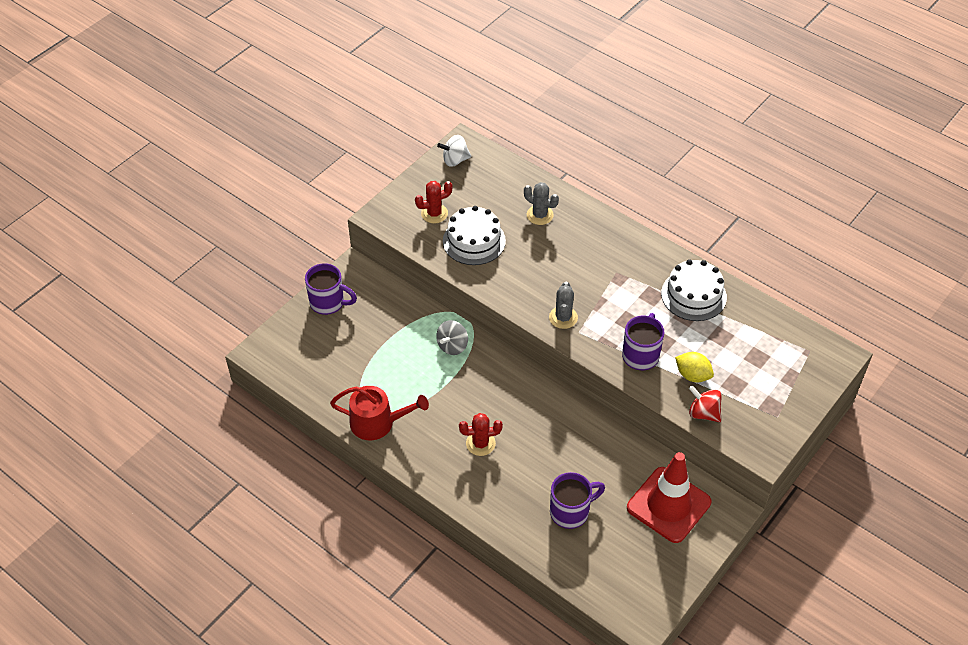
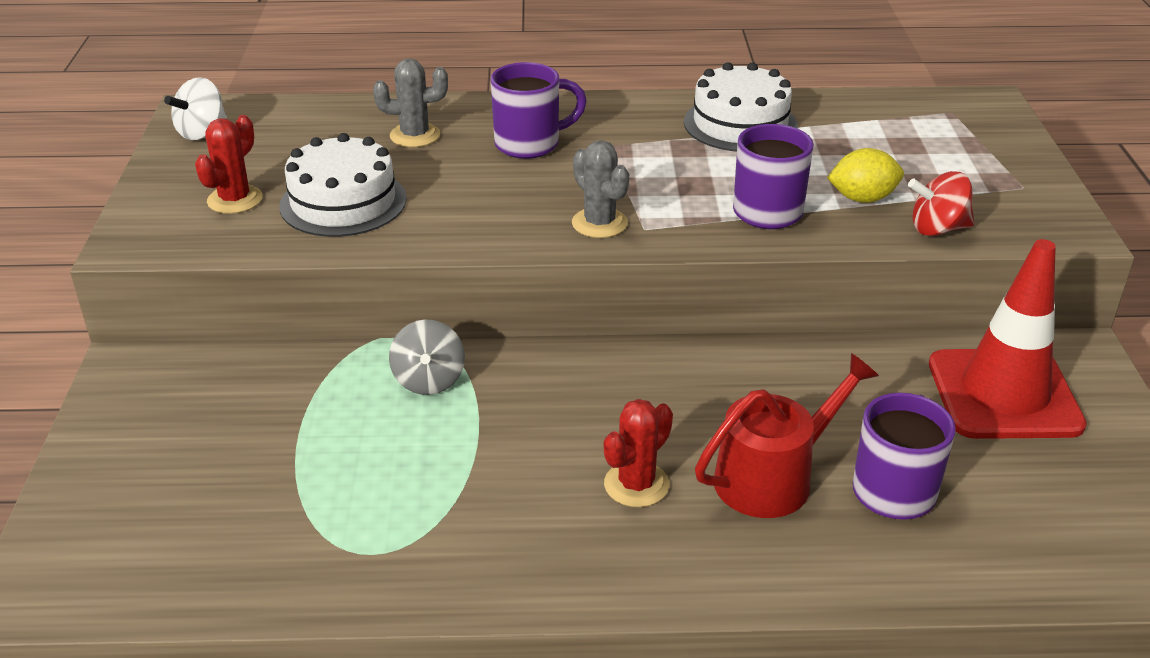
camera: 40 degrees left, 15 degrees down
(328, 303) = (122, 437): purple mug -> purple mug (530, 144)
(377, 422) = (414, 564): red watering can -> red watering can (772, 477)

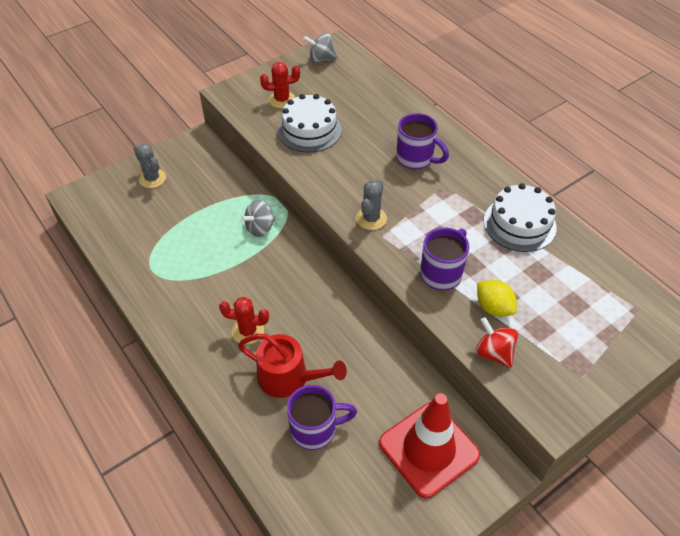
camera: 55 degrees right, 15 degrees up
(202, 132) = (321, 59): white spinning top -> grey spinning top
(415, 135) = (383, 119): grey cactus -> grey cactus (152, 178)

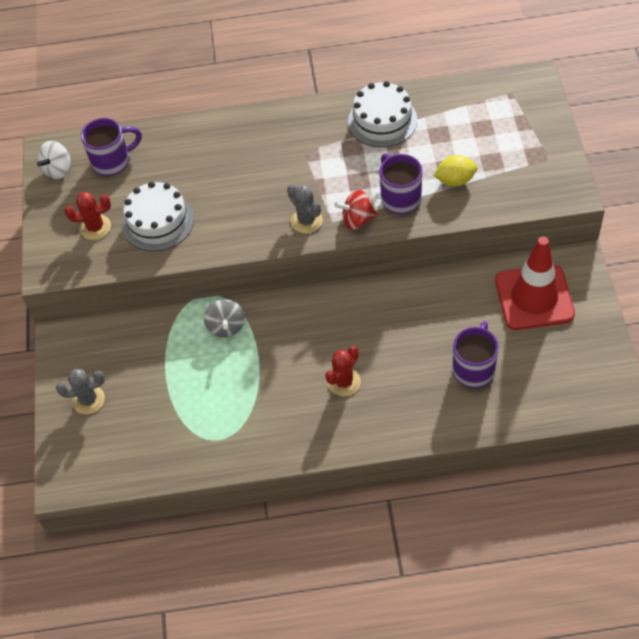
camera: 55 degrees left, 5 degrees up
(282, 100) = (95, 227): red cactus -> red cactus turned 60 degrees clockwise
(288, 377) = (412, 368): red watering can -> none
(321, 59) = (58, 170): grey spinning top -> white spinning top
(416, 159) = (257, 156): purple mug -> purple mug (113, 162)
(493, 352) = (497, 201): red spinning top -> red spinning top (357, 220)

